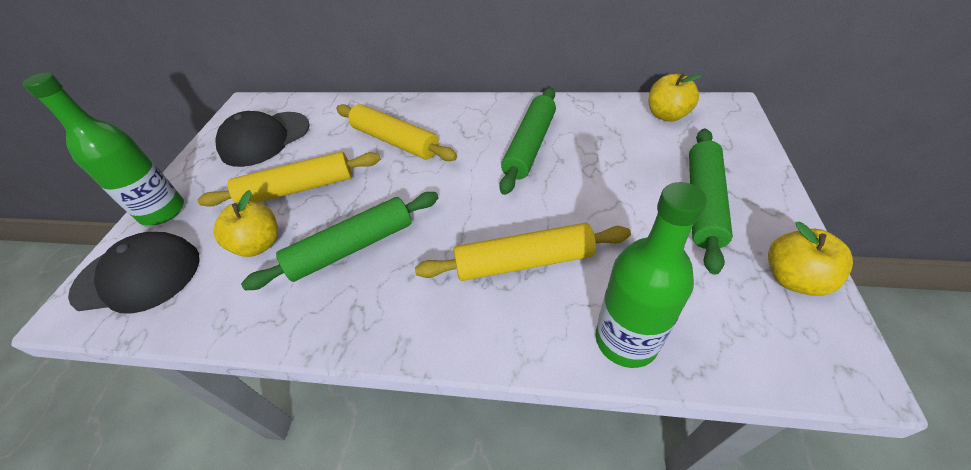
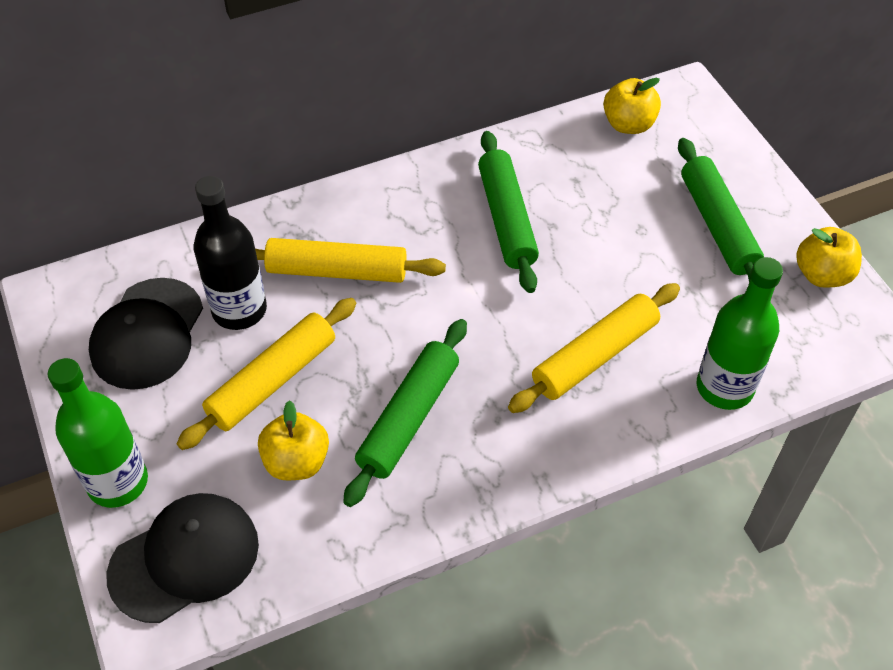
camera: 35 degrees left, 5 degrees up
(322, 143) = (239, 310): none -> black bottle

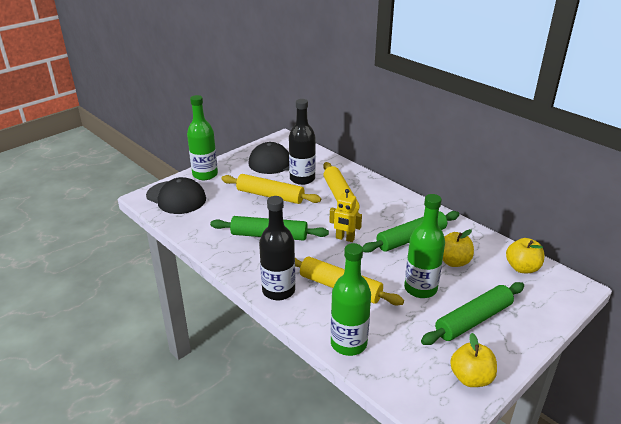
camera: 70 degrees right, 20 degrees down
(296, 462) = (232, 211): yellow apple -> yellow apple (453, 262)
(468, 307) = (345, 238): none -> yellow robot
(573, 445) = (278, 291): none -> black bottle
(633, 256) = (420, 288): none -> green bottle

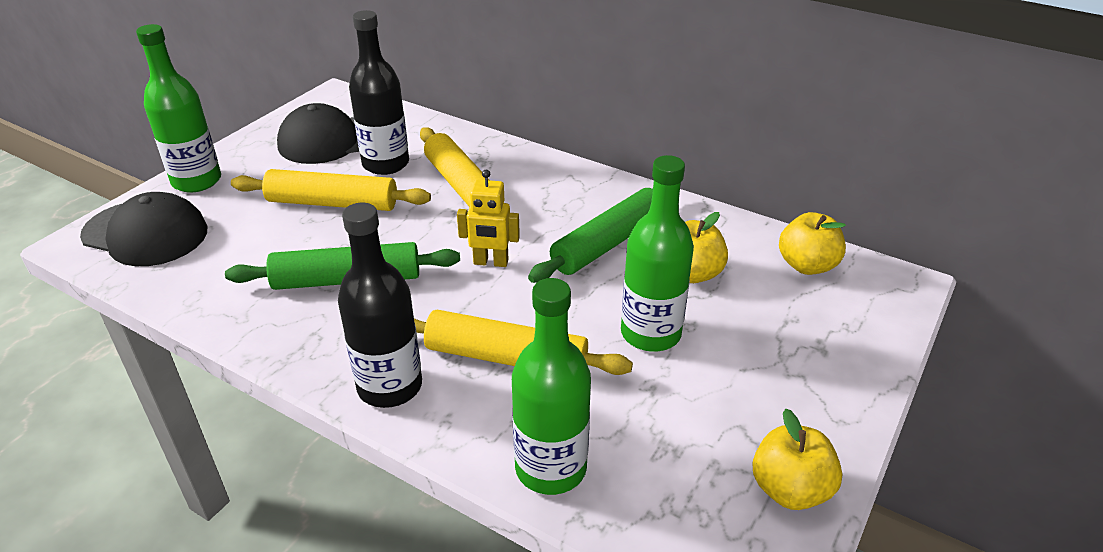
camera: 15 degrees left, 5 degrees up
(473, 320) = (759, 376): green rolling pin -> none

